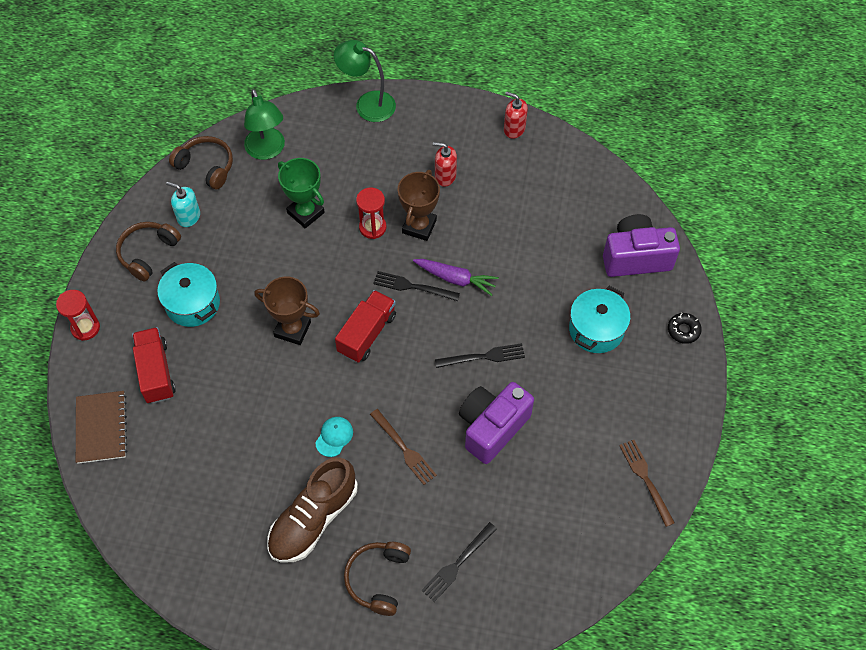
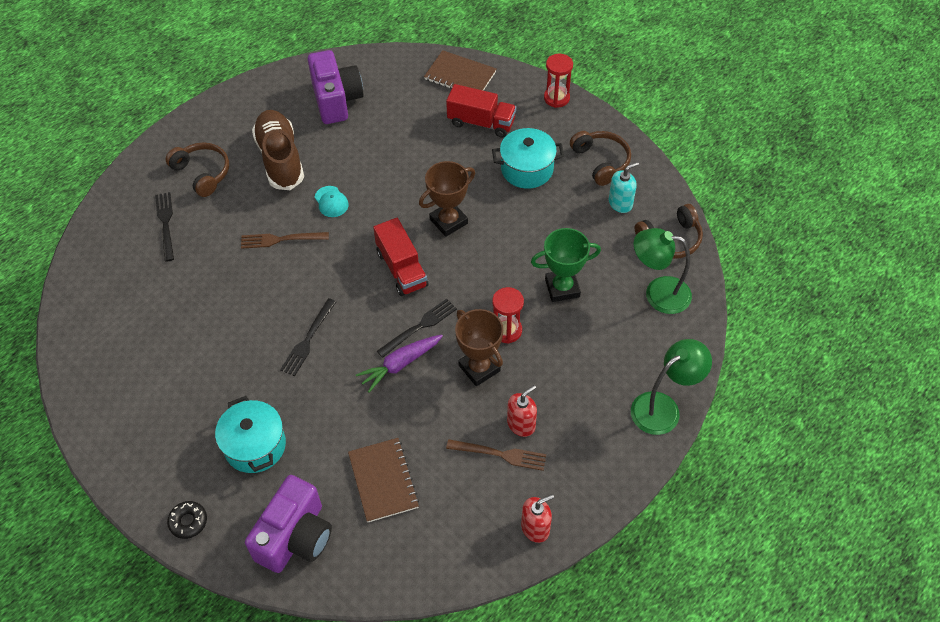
camera: 125 degrees right, 5 degrees down
(492, 427) = (243, 307): purple camera -> purple camera (336, 100)
(554, 232) = (383, 481): none -> brown notebook
(645, 479) = (99, 388): brown fork -> brown fork (500, 454)

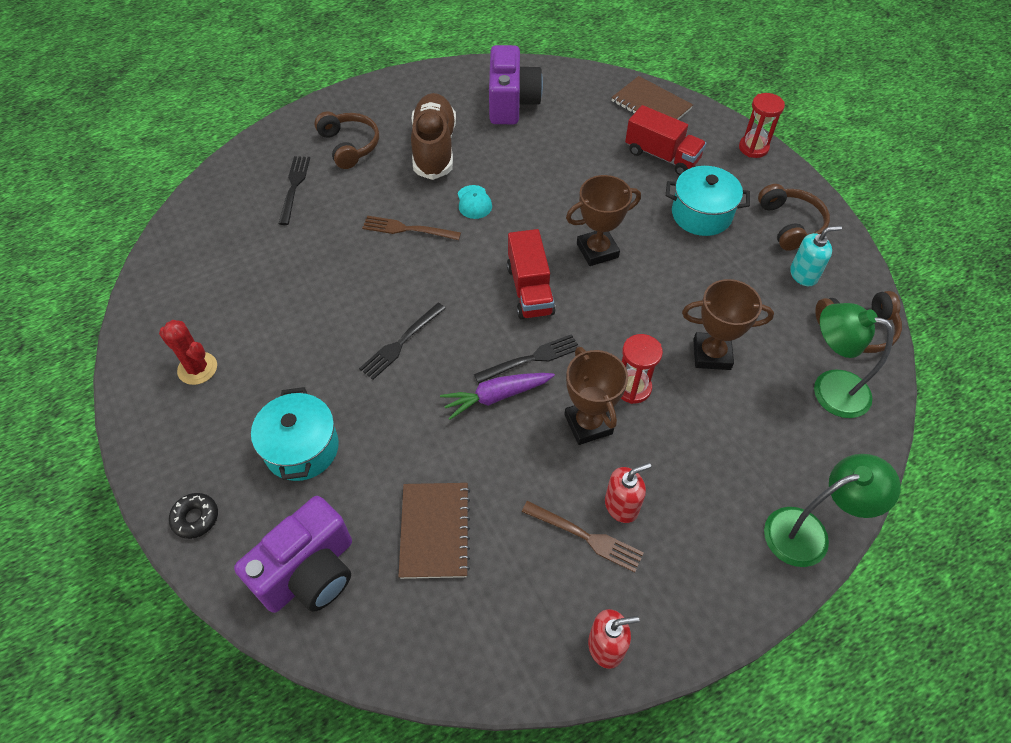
camera: 15 degrees right, 0 degrees up
(142, 404) = (197, 368): none -> red cactus
(562, 288) = (711, 354): green trophy -> brown trophy

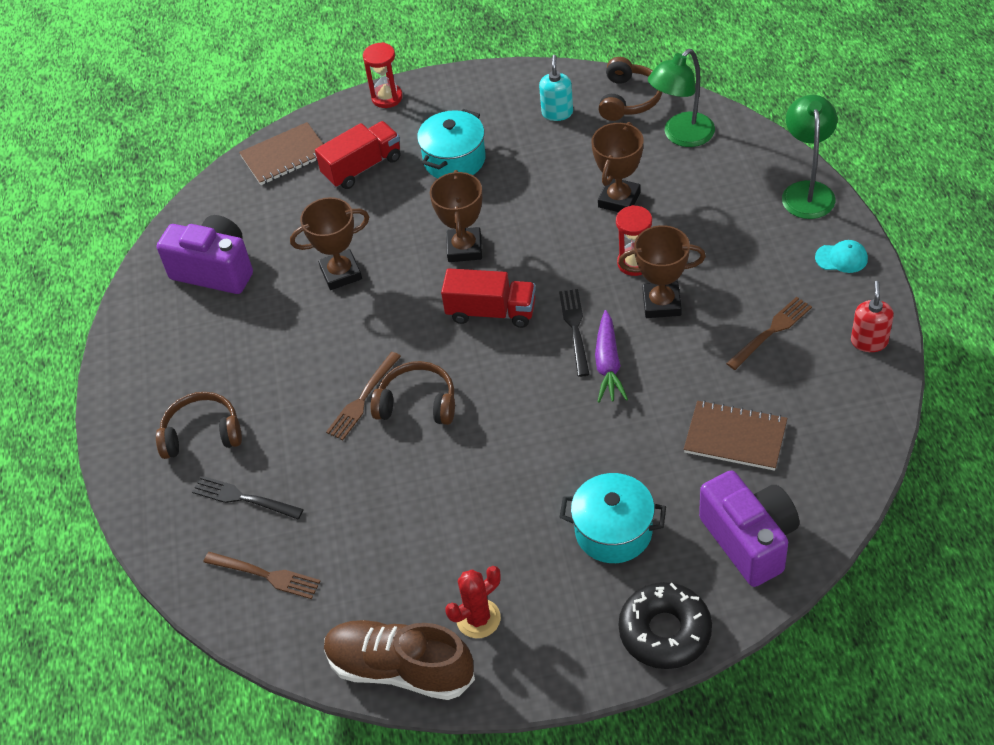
camera: 65 degrees left, 5 degrees down
(195, 518) = (665, 631): black donut -> black donut, size x1.89
(225, 221) = (266, 575): none -> brown fork
(401, 343) = (516, 429): black fork -> none
(434, 148) = (250, 353): brown shoe -> brown shoe (400, 669)
(474, 202) = (351, 333): turquoise cap -> turquoise cap (841, 258)
(536, 177) = (341, 273): none -> brown trophy
(621, 506) = (749, 300): red soap dispenser -> none
(790, 224) = (495, 103): brown headphones -> brown headphones (417, 403)

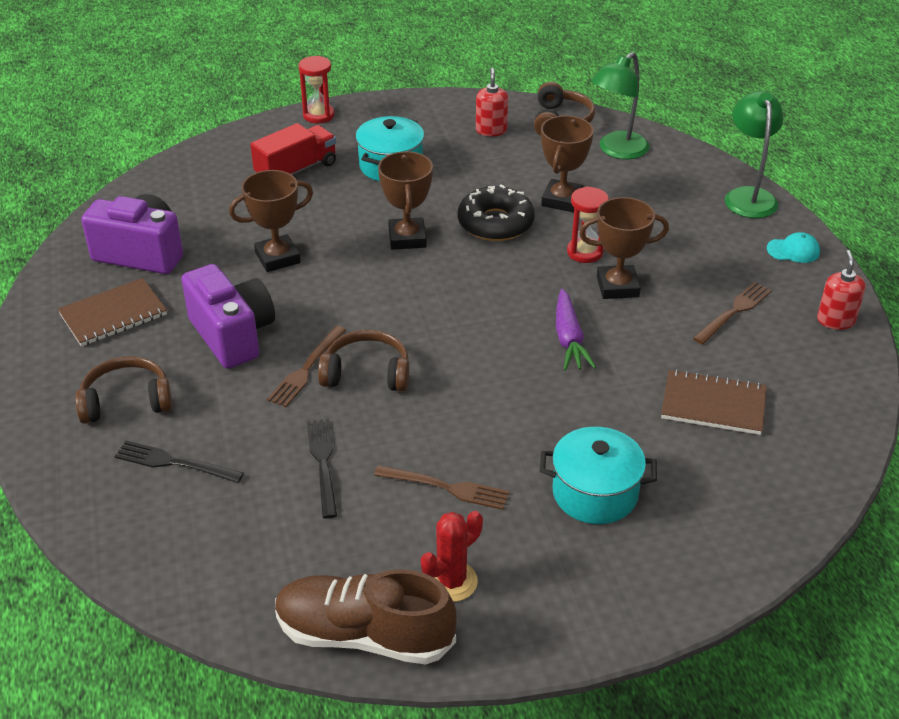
camera: 10 degrees left, 10 degrees down
(266, 575) = (202, 539): brown fork -> brown fork (447, 487)
(285, 156) = (215, 159): brown notebook -> brown notebook (113, 314)
(491, 312) = (440, 292): red truck -> none
(557, 113) = (491, 130): turquoise soap dispenser -> red soap dispenser
(575, 328) = (530, 307): black fork -> black fork (323, 463)
(665, 631) = (666, 592): black donut -> black donut (495, 223)
(749, 540) = (745, 501): purple camera -> purple camera (232, 335)

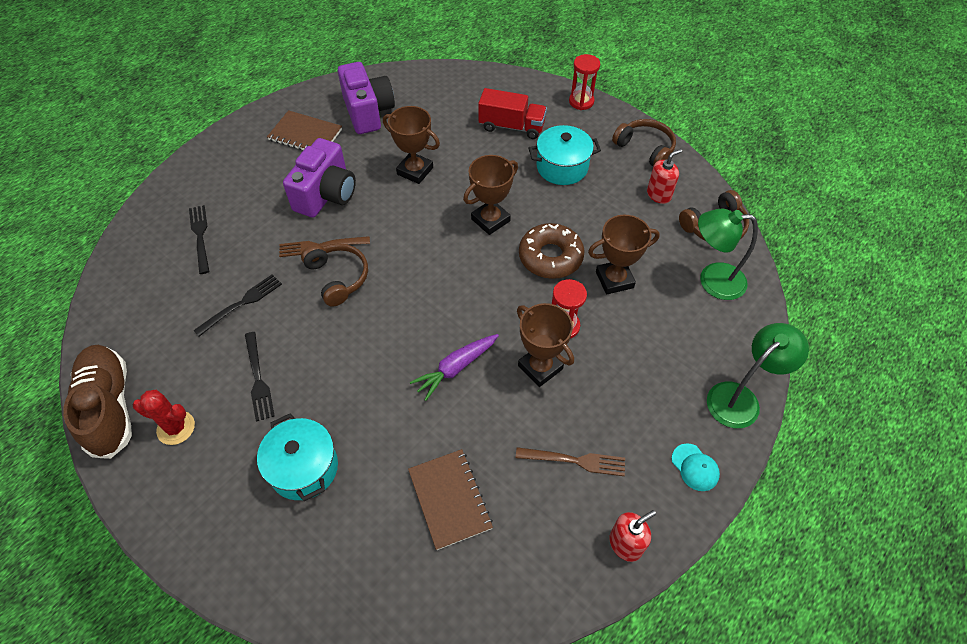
camera: 55 degrees right, 15 degrees up
(126, 401) = (237, 186): brown headphones -> brown headphones (645, 148)
(447, 487) = (258, 379): brown fork -> black fork
(495, 223) = (550, 257): black donut -> brown donut

